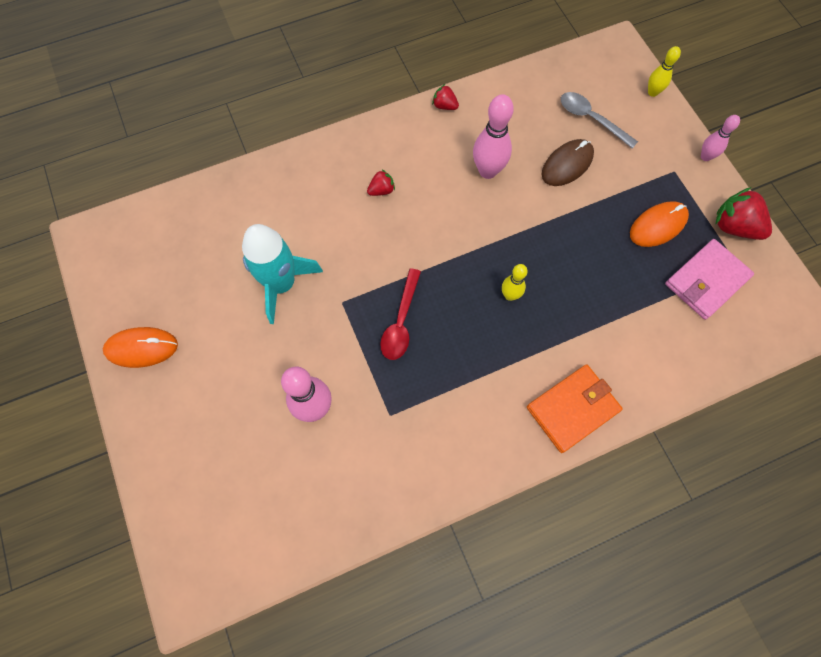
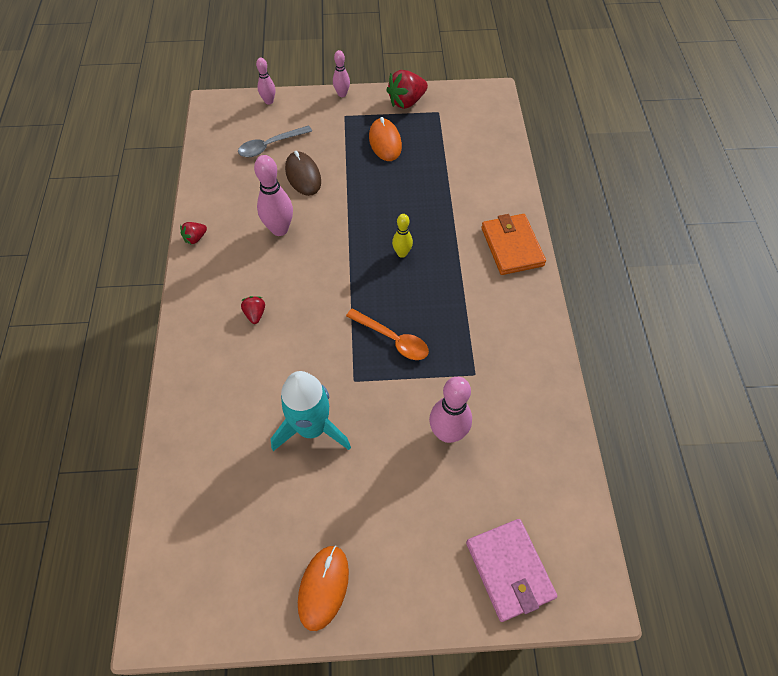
camera: 70 degrees left, 10 degrees down
(401, 322) = (393, 339): red spoon -> orange spoon
(652, 92) = (269, 101): yellow bowling pin -> pink bowling pin
(706, 281) = (442, 133): pink wallet -> pink wallet (509, 570)

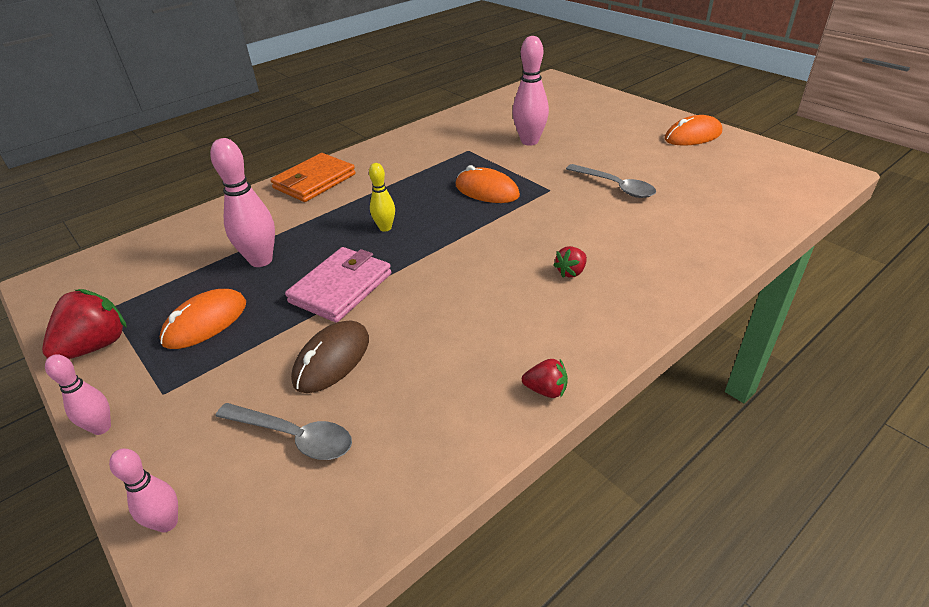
camera: 125 degrees left, 20 degrees down
(279, 229) = (445, 324): pink bowling pin -> pink bowling pin (261, 260)
(312, 428) = (616, 187): turquoise rocket -> grey spoon
(393, 339) = (487, 190): orange spoon -> orange mouse
(406, 102) = (96, 346): red strawberry -> red strawberry turned 75 degrees counterclockwise
(509, 570) = (578, 98): pink wallet -> pink wallet (341, 288)

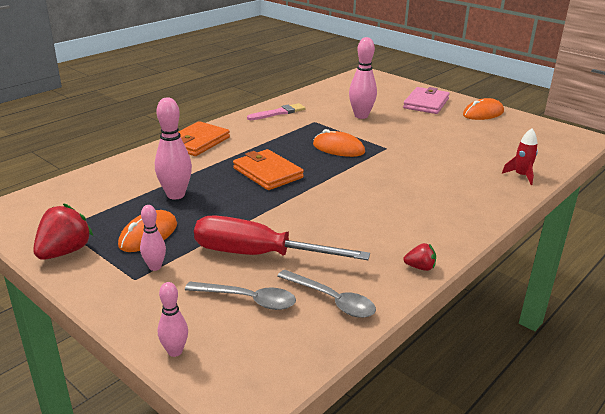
camera: 10 degrees left, 10 degrees down
(101, 428) = (96, 301): pink bowling pin -> pink bowling pin (155, 267)
(332, 359) = (258, 255): brown mouse -> red screwdriver
(341, 288) = (247, 211): pink wallet -> pink wallet (426, 103)
(385, 228) = (267, 173): yellow bowling pin -> orange wallet
(426, 138) = (278, 113): none -> pink brush
(571, 272) = (417, 199): red strawberry -> none
(616, 187) = (435, 146): grey spoon -> grey spoon (332, 300)
(726, 235) = (521, 176): none -> red rocket

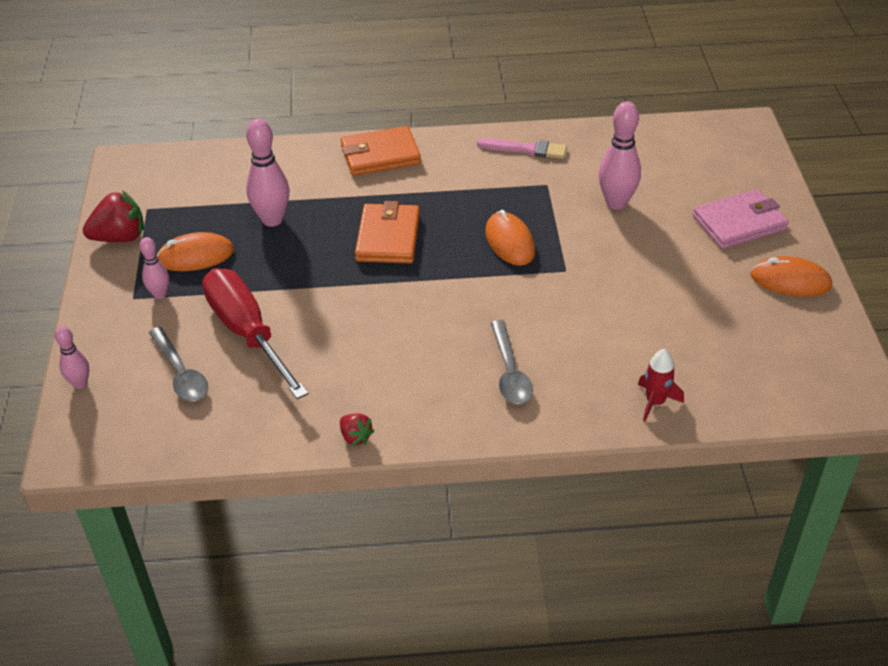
camera: 45 degrees right, 15 degrees up
(332, 300) = (237, 418): grey spoon -> grey spoon (510, 372)

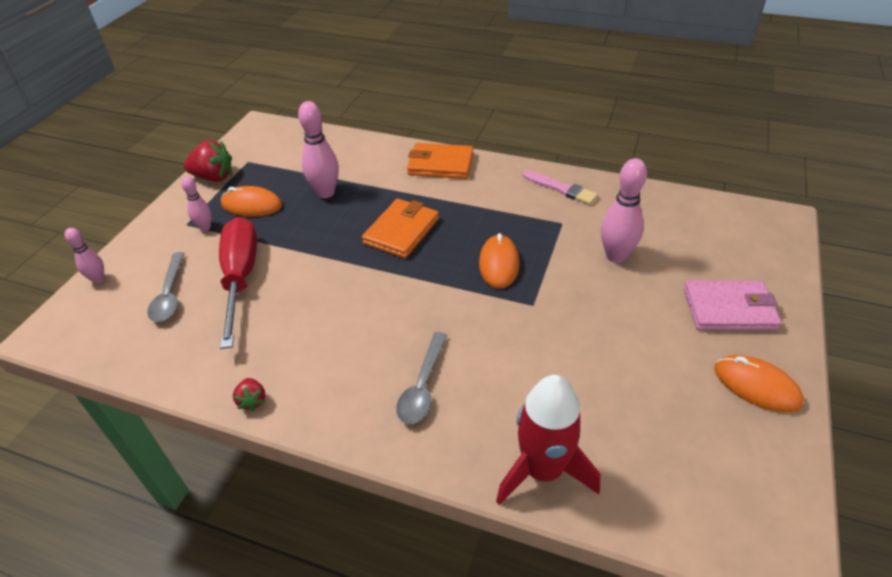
camera: 25 degrees right, 0 degrees up
(655, 402) = (542, 470): red rocket -> red rocket, size x1.89

